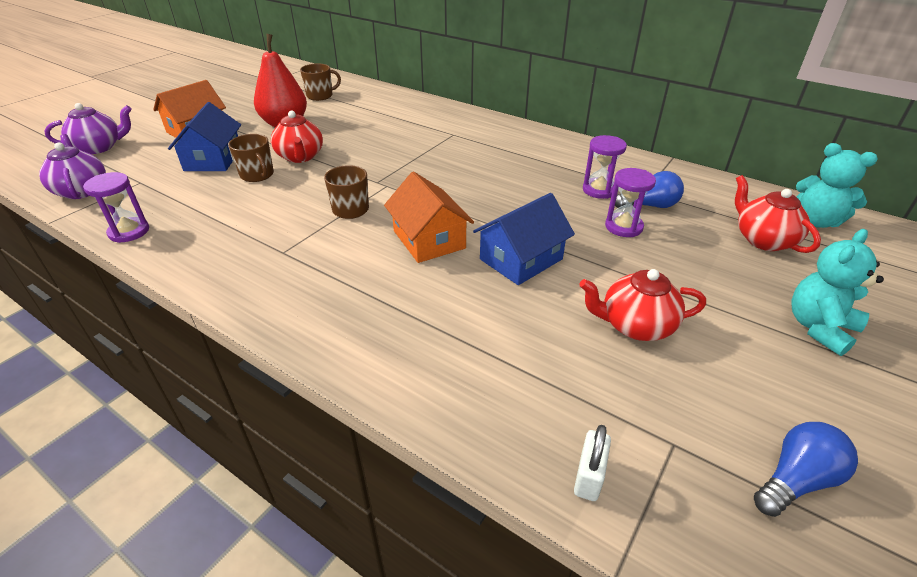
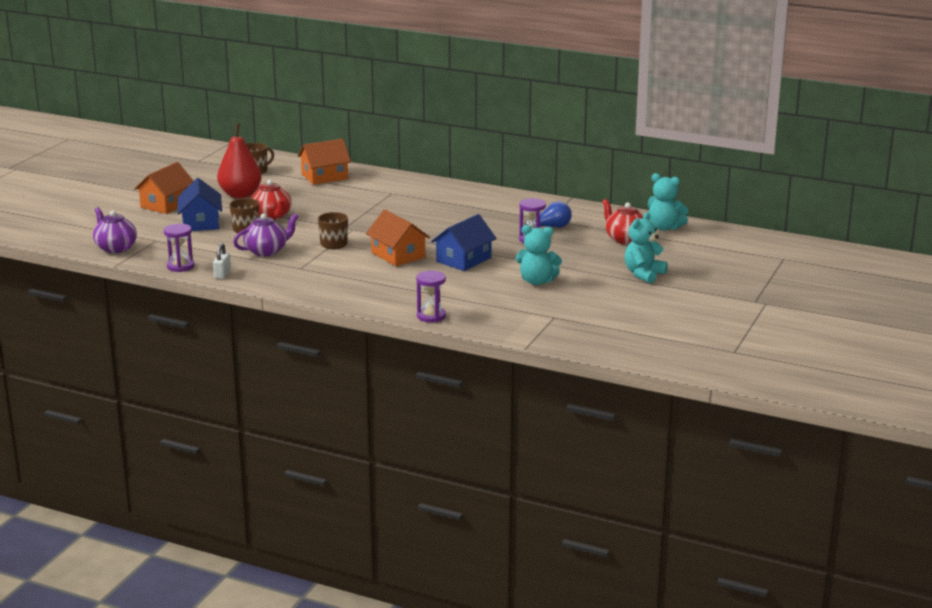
camera: 10 degrees left, 15 degrees down
(99, 147) = (94, 221): purple teapot -> purple teapot (266, 251)
(388, 107) = (324, 176): none -> orange house
(589, 476) = (511, 328): white padlock -> white padlock (222, 274)
(599, 190) = (514, 221): purple hourglass -> purple hourglass (431, 316)
(635, 325) = (537, 281): red teapot -> turquoise teddy bear
(796, 480) = (610, 321): blue light bulb -> none

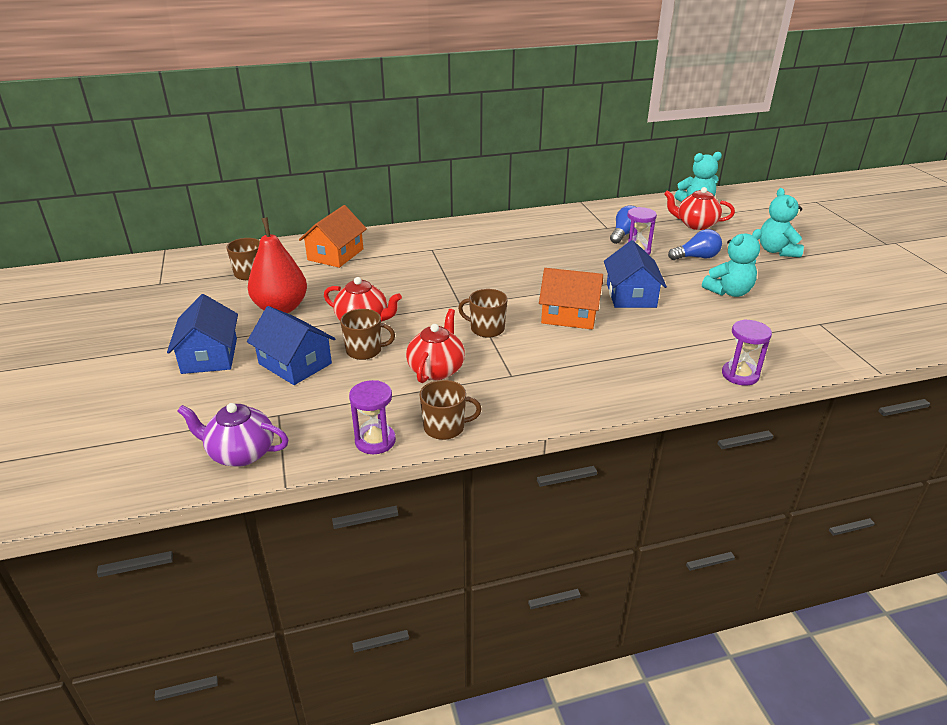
camera: 40 degrees left, 10 degrees up
(166, 204) = (209, 356): orange house -> blue house
(222, 274) = (445, 427): white padlock -> brown mug
(266, 251) = (436, 369): purple teapot -> red teapot
(568, 257) = (696, 257): none -> blue light bulb

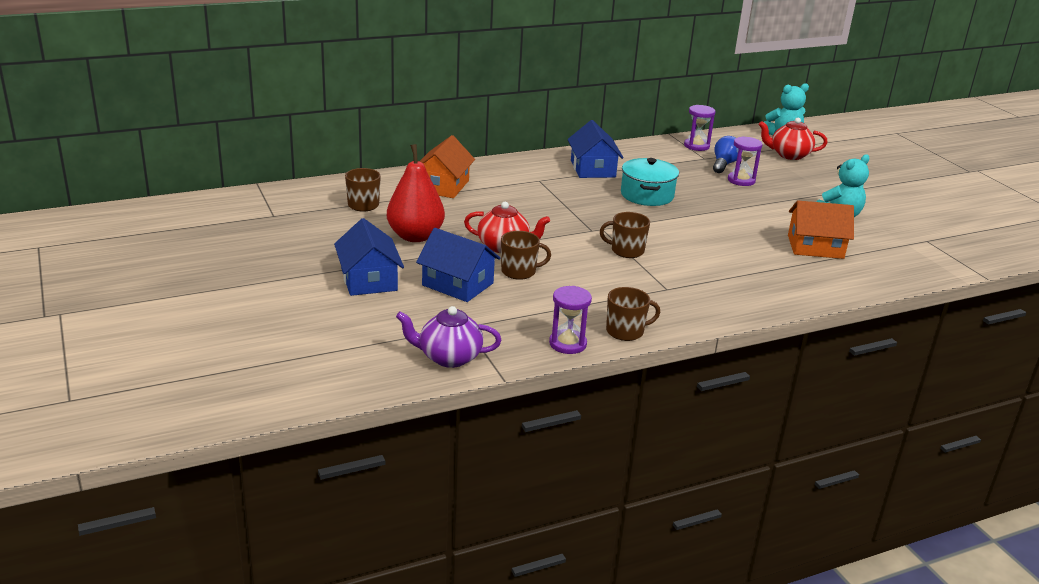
camera: 10 degrees left, 5 degrees down
(436, 369) = (595, 286): red teapot -> none
(533, 266) = (647, 195): none -> turquoise pot
(569, 315) = (699, 237): orange house -> orange house (815, 247)
(631, 295) = (750, 219): blue house -> blue house (592, 169)
(696, 257) = (799, 185): blue light bulb -> none
(740, 375) = (869, 283): purple hourglass -> purple hourglass (696, 146)
(777, 251) = (872, 179): turquoise teddy bear -> none

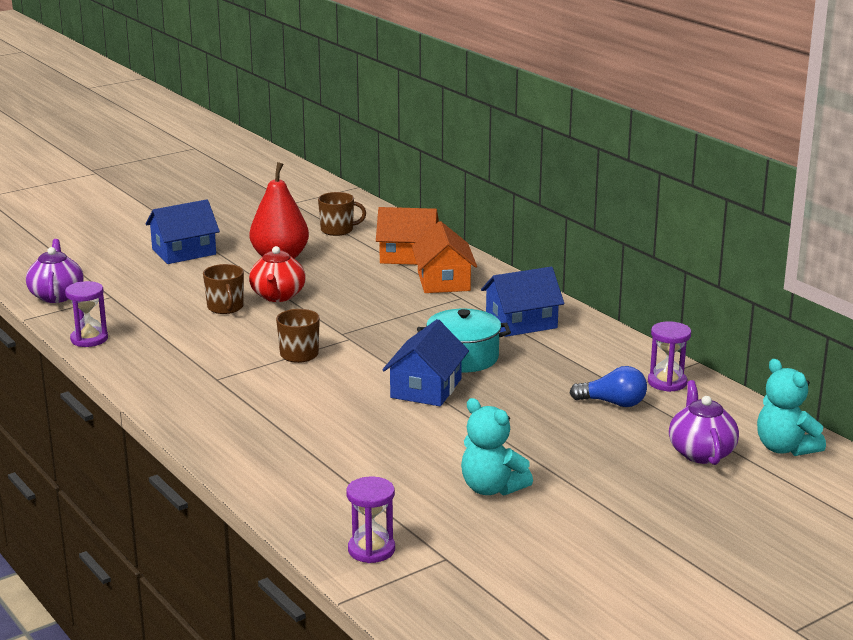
camera: 80 degrees right, 5 degrees down
(458, 284) = (189, 285): blue house -> blue house (426, 388)
(626, 331) = (119, 363): brown mug -> none
(741, 180) = (563, 416): purple hourglass -> purple hourglass (371, 550)
(789, 155) = (701, 452): red teapot -> purple teapot
(815, 247) = (373, 468): orange house -> orange house (443, 281)

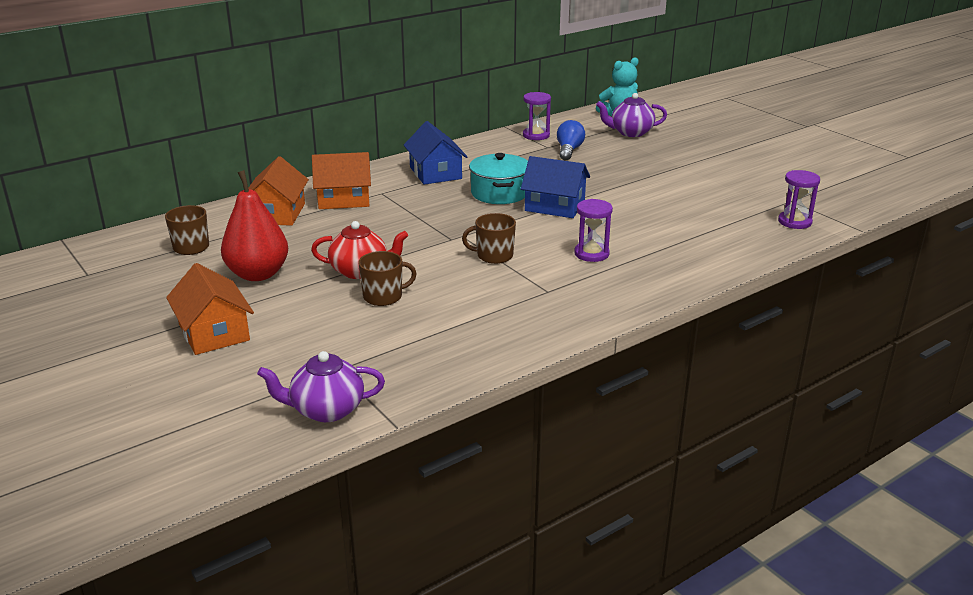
camera: 90 degrees left, 5 degrees up
(89, 339) = (457, 371): purple hourglass -> purple hourglass (591, 254)
(184, 252) = (214, 332): blue house -> orange house
(491, 488) = (698, 187): turquoise teddy bear -> none

